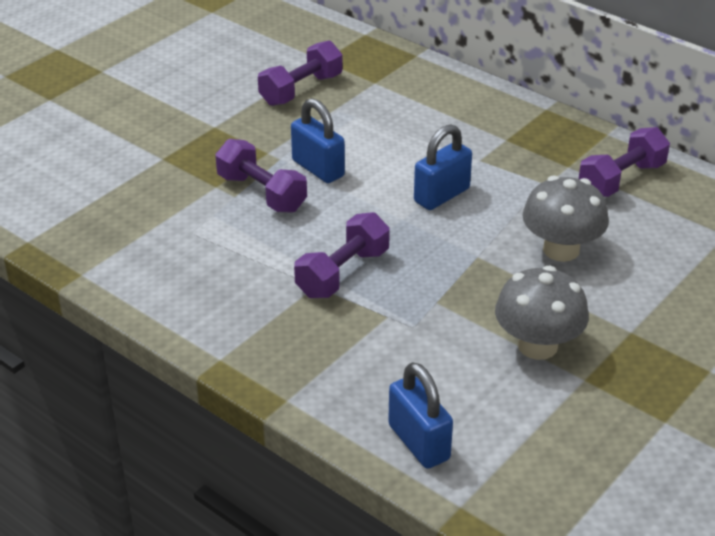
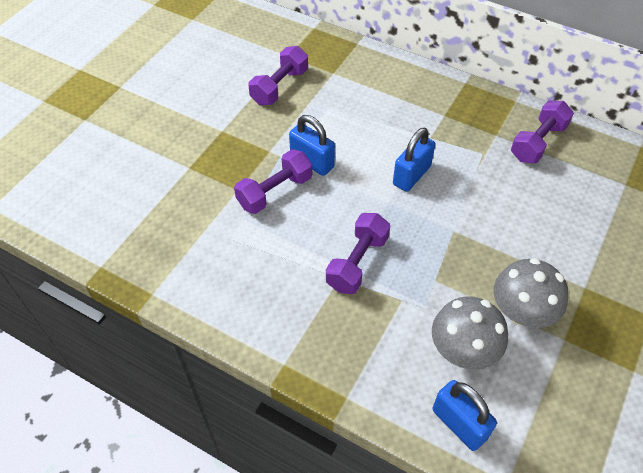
camera: 10 degrees left, 15 degrees up
(261, 193) = (275, 192): purple dumbbell -> purple dumbbell turned 75 degrees counterclockwise
(561, 249) = (513, 215): grey mushroom -> grey mushroom (463, 350)

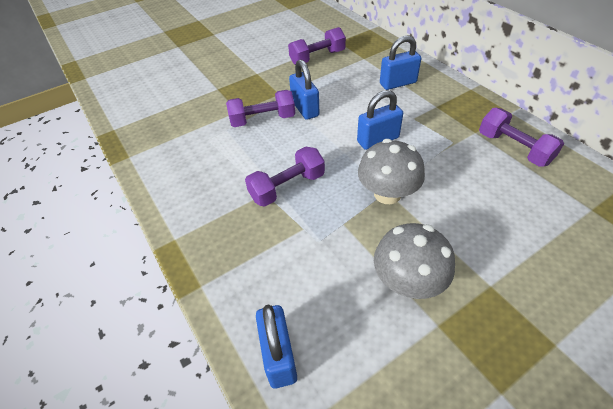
camera: 30 degrees right, 5 degrees down
(390, 97) = (398, 83): none -> blue padlock
(463, 350) = (328, 291): grey mushroom -> grey mushroom (387, 194)
(538, 142) = (513, 148): purple dumbbell -> purple dumbbell turned 75 degrees clockwise

